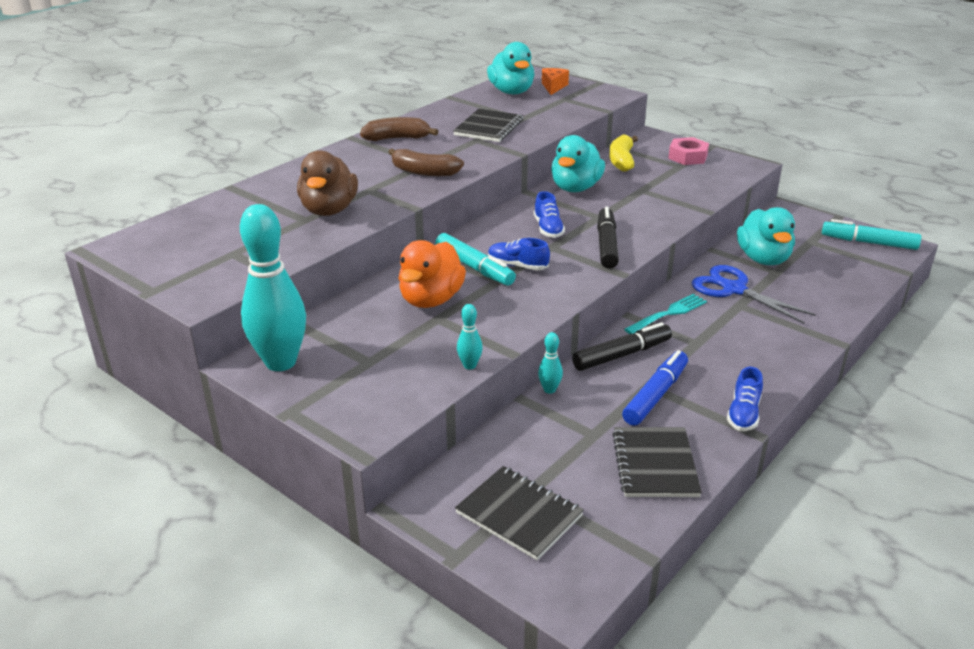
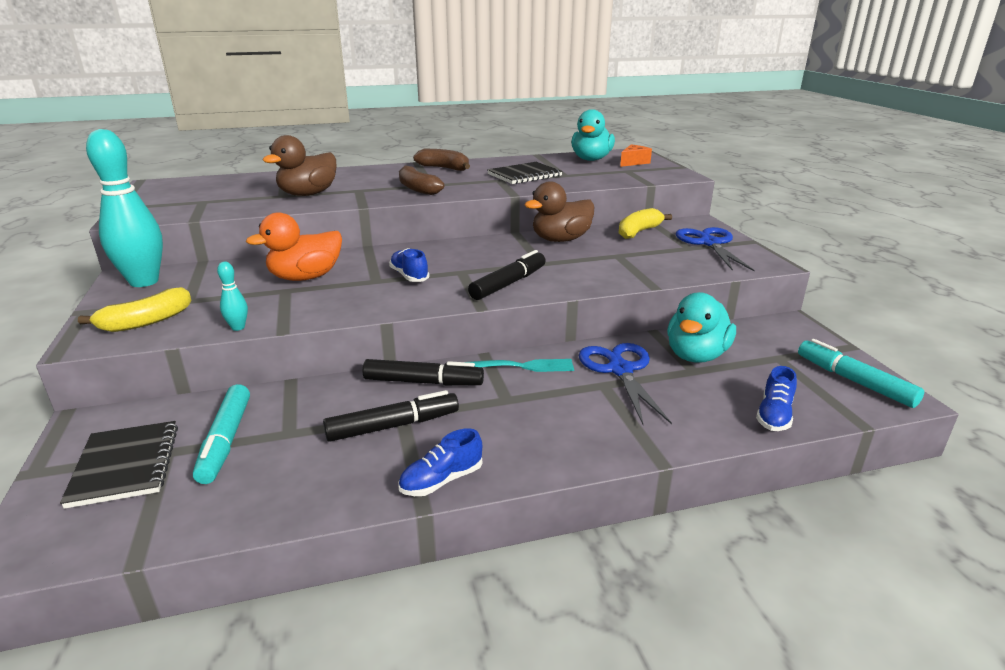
camera: 35 degrees right, 5 degrees down
(376, 394) = (146, 321): none -> yellow banana
(474, 267) = (376, 267): turquoise marker -> turquoise marker (225, 441)
(548, 229) = (483, 259): blue shoe -> blue shoe (774, 415)
(549, 390) = (321, 384): turquoise bowling pin -> none
(575, 188) = (560, 240): turquoise duck -> brown duck
(655, 464) = (287, 483): black notebook -> none
(656, 395) = (393, 426): blue marker -> black marker
(687, 157) = (709, 243): pink nut -> blue scissors

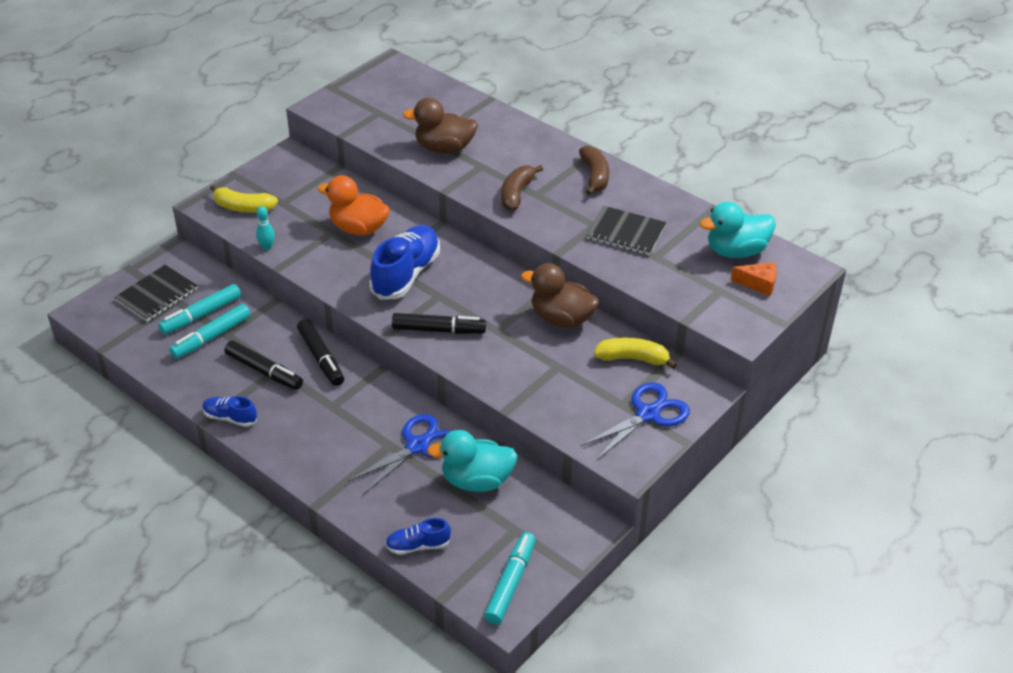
camera: 55 degrees right, 15 degrees up
(144, 282) = (289, 166): turquoise bowling pin -> none
(276, 446) = (211, 337): none -> turquoise marker
(409, 276) = (406, 274): blue shoe -> blue shoe, size x1.93
(521, 366) = (379, 394): turquoise fork -> none

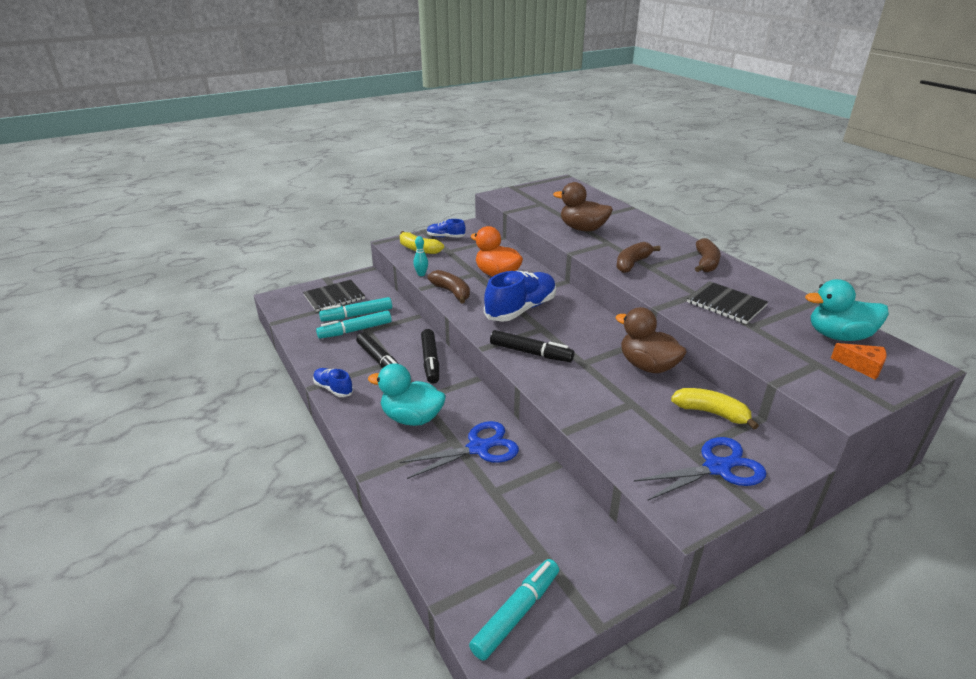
camera: 20 degrees right, 10 degrees down
(316, 266) = (451, 292): none -> brown banana
(418, 546) = (436, 542): blue shoe -> blue shoe (446, 237)
(476, 480) = (521, 493): turquoise duck -> turquoise duck (412, 418)

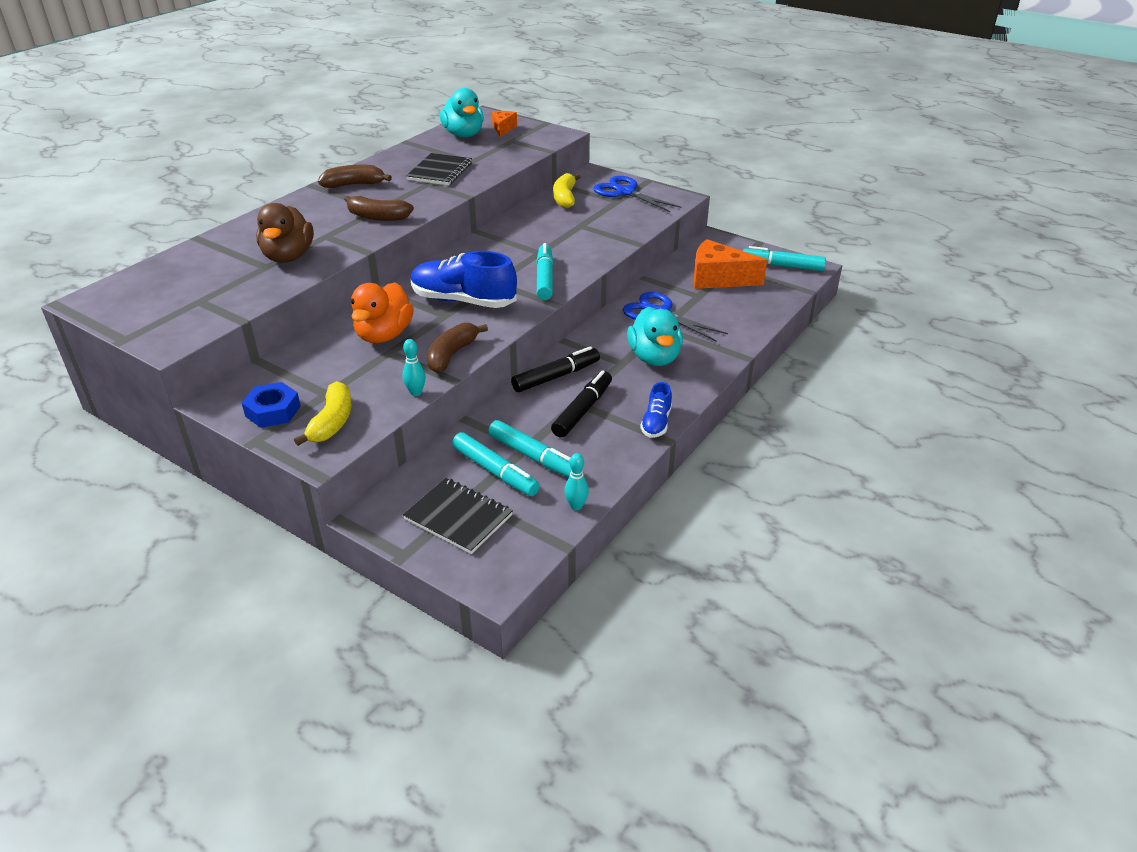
camera: 115 degrees left, 5 degrees up
(297, 333) = (576, 506): none -> turquoise bowling pin
(446, 237) = (273, 411): blue shoe -> blue nut
(520, 526) = (718, 278): none -> orange cheese
(530, 353) = (545, 278): black marker -> turquoise marker
(647, 366) = (521, 225): brown duck -> none

